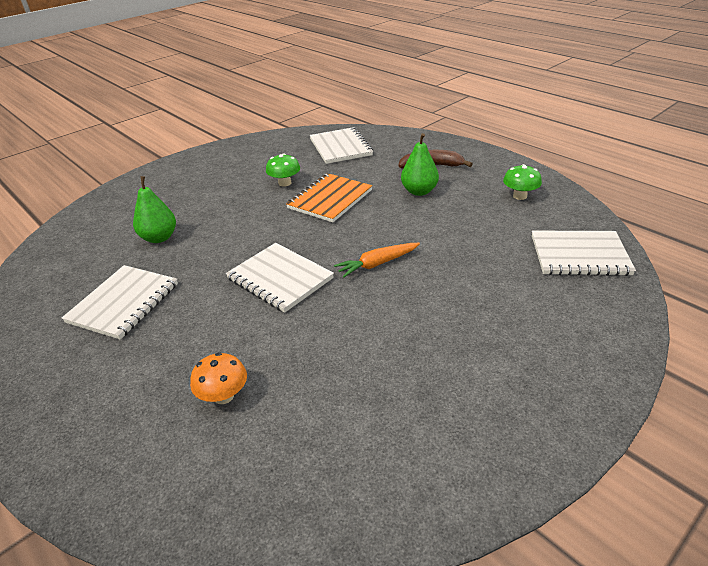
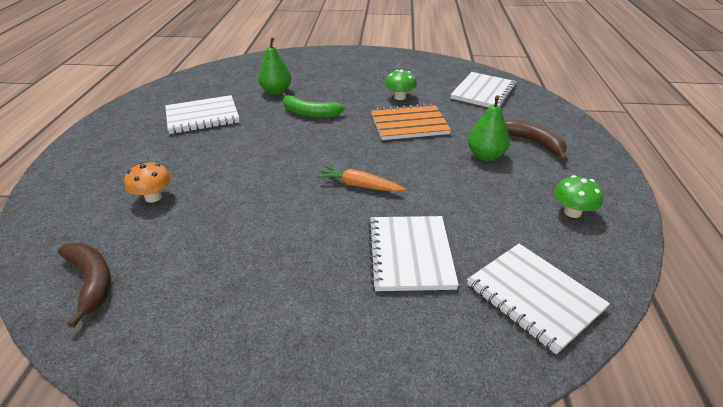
camera: 45 degrees right, 0 degrees up
(231, 237) = (310, 113): none -> green banana
(280, 278) = (289, 154): white notebook -> white notebook (410, 254)
(310, 493) = (91, 282): none -> brown banana

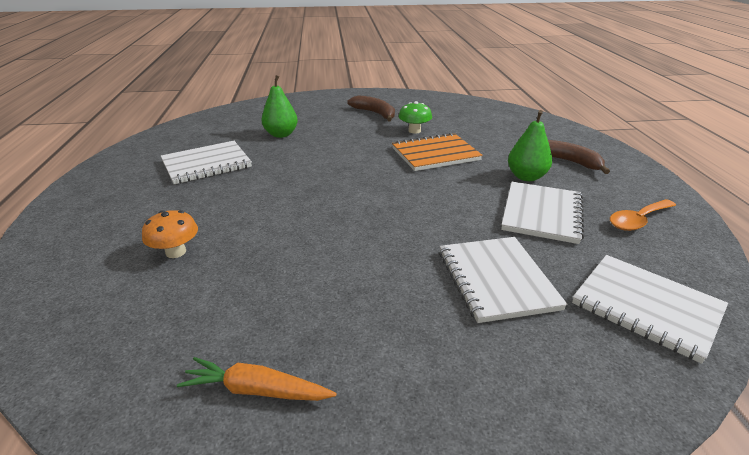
camera: 10 degrees left, 5 degrees down
(91, 282) = (125, 358): brown banana -> brown banana (375, 113)
(310, 113) = (326, 152): green banana -> none
(359, 186) = (410, 217): orange carrot -> orange carrot (256, 390)
(483, 92) = (495, 121): white notebook -> white notebook (542, 214)
(572, 212) = (637, 220): green mushroom -> orange spoon

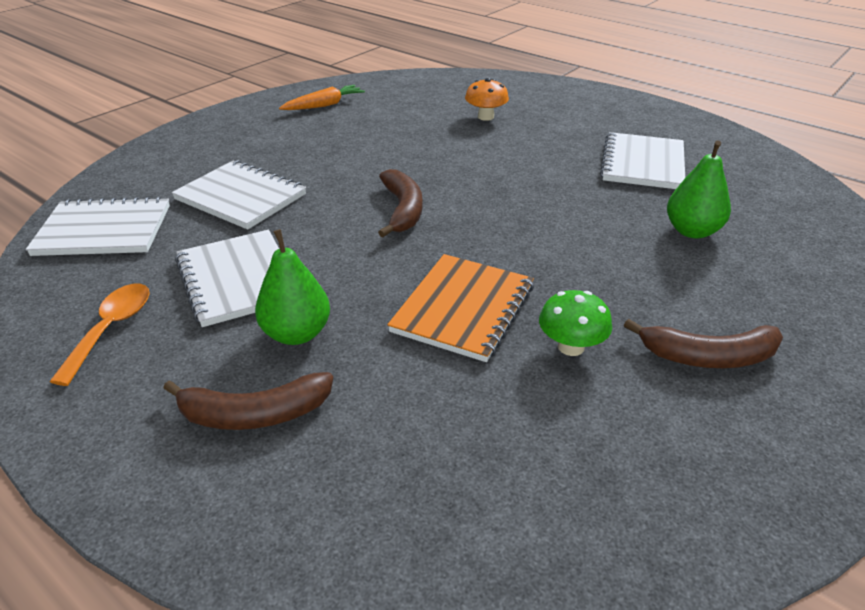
camera: 135 degrees right, 5 degrees up
(389, 207) = (402, 210): none -> brown banana

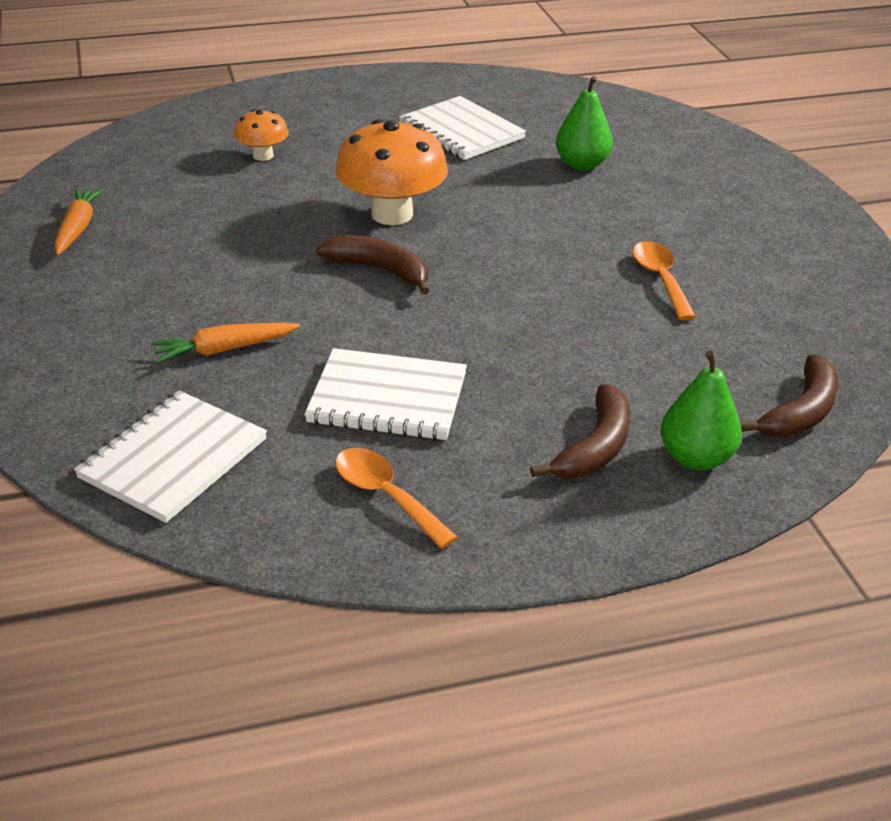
camera: 55 degrees left, 0 degrees up
(240, 197) = (224, 350): white notebook -> orange carrot
(297, 333) = (511, 393): green pear -> green pear (695, 458)
(463, 309) = (566, 302): orange notebook -> none
(482, 185) = (392, 214): none -> orange mushroom
(571, 347) = (660, 279): green mushroom -> orange spoon
(708, 356) = (723, 235): brown banana -> brown banana (801, 412)

